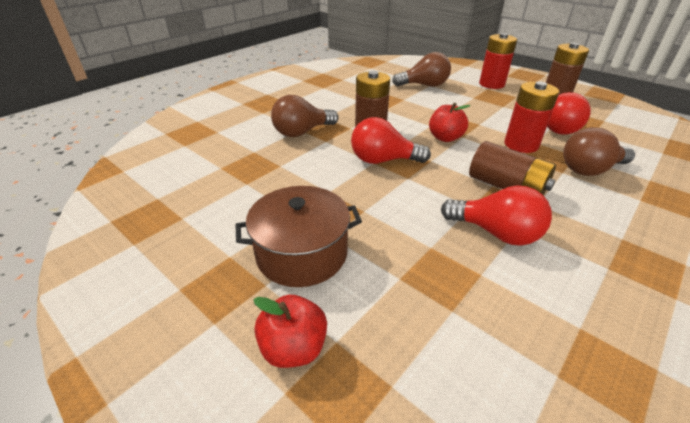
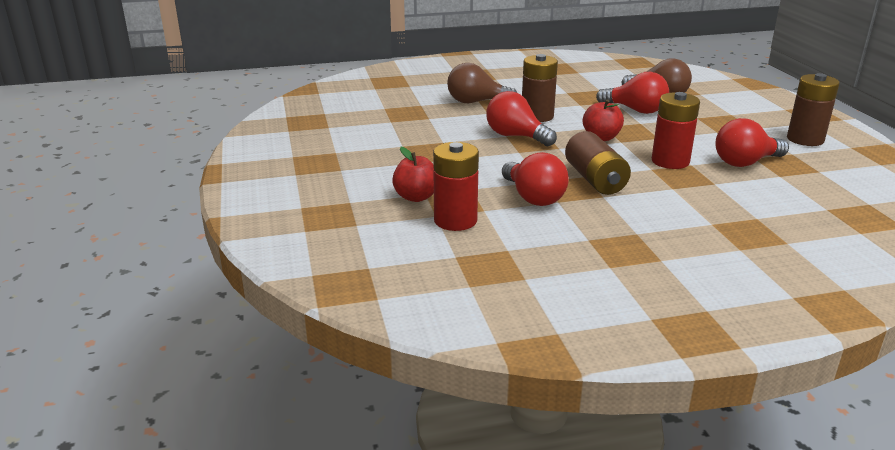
camera: 35 degrees right, 10 degrees down
(294, 348) = (324, 195): red apple -> red apple (416, 197)
(302, 253) = (380, 164): brown pot -> none
(429, 103) = (635, 110): none -> red light bulb
(491, 84) = (745, 112): red battery -> red battery (455, 220)
(589, 169) = (705, 194): brown light bulb -> none

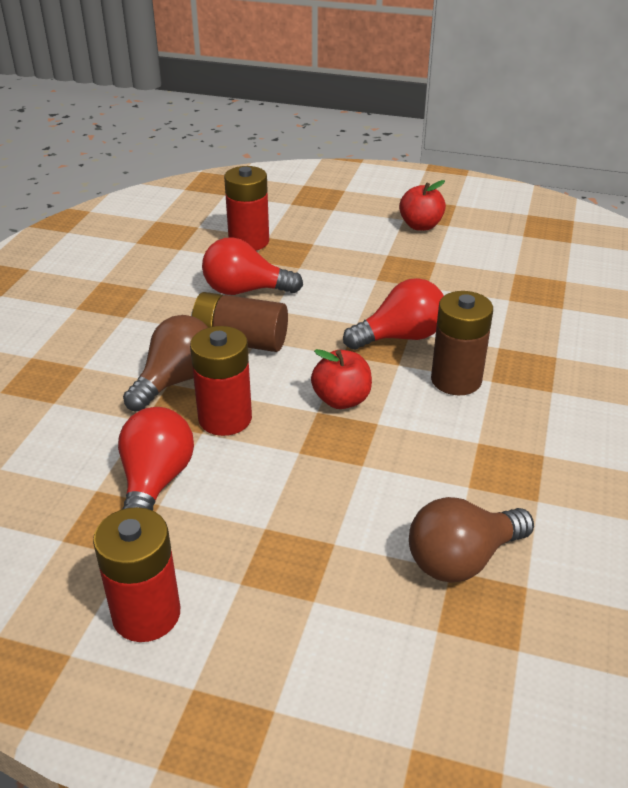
camera: 120 degrees right, 10 degrees up
(416, 197) = (310, 237): red apple -> red apple (420, 226)
(476, 102) = (546, 351): brown light bulb -> brown light bulb (176, 380)
(635, 110) = (413, 487): red light bulb -> none
(805, 139) = (146, 614): brown battery -> red battery

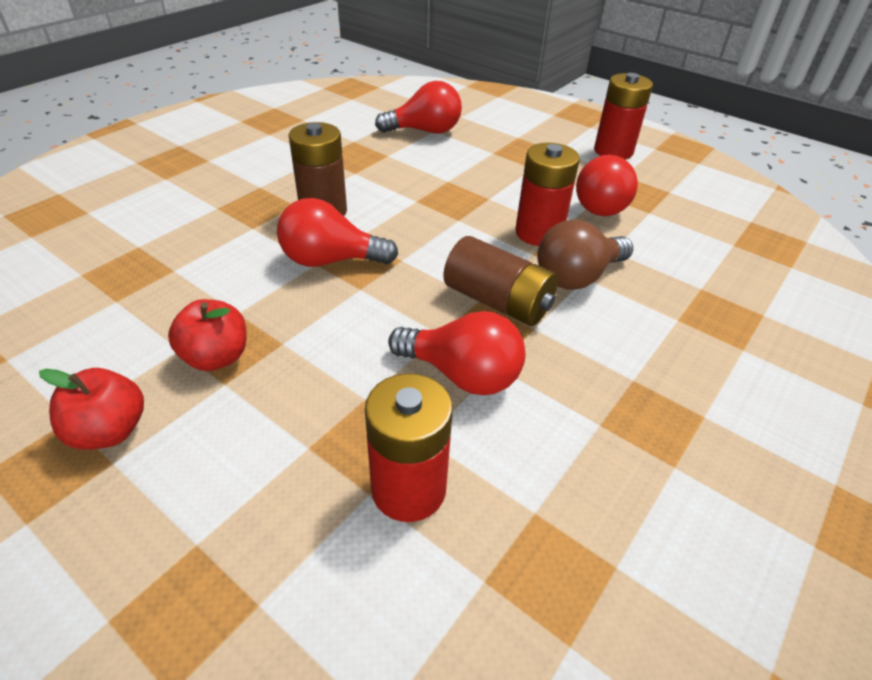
camera: 160 degrees left, 5 degrees up
(341, 400) = (432, 222): red apple -> red apple (216, 357)
(462, 559) = (425, 131): brown light bulb -> red light bulb

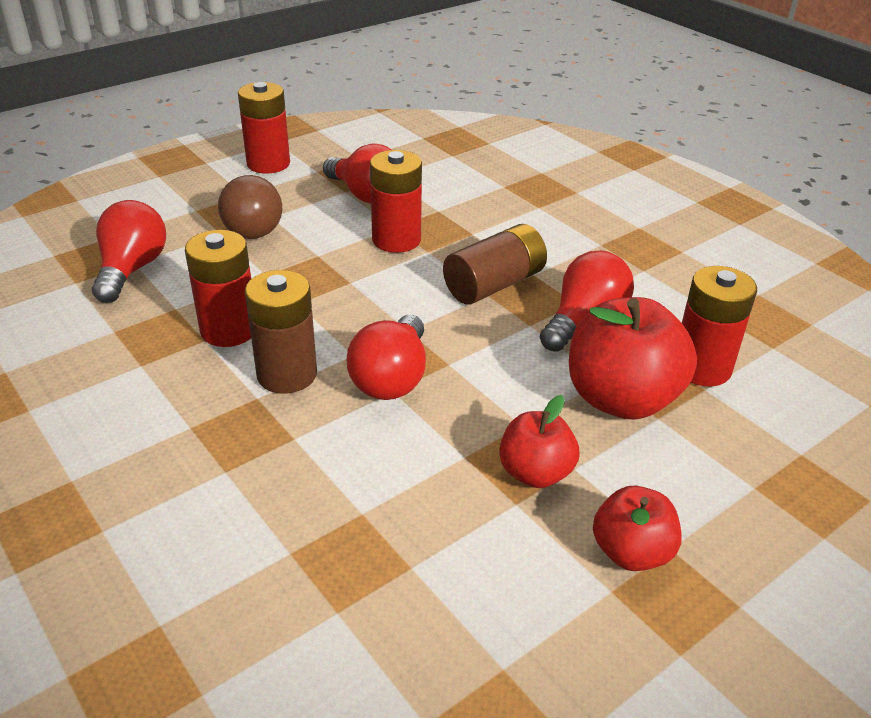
camera: 75 degrees left, 5 degrees down
(333, 413) = (621, 399): none -> red apple
(369, 179) = (229, 330): none -> red battery
(577, 276) = (471, 236): brown light bulb -> brown light bulb (251, 227)

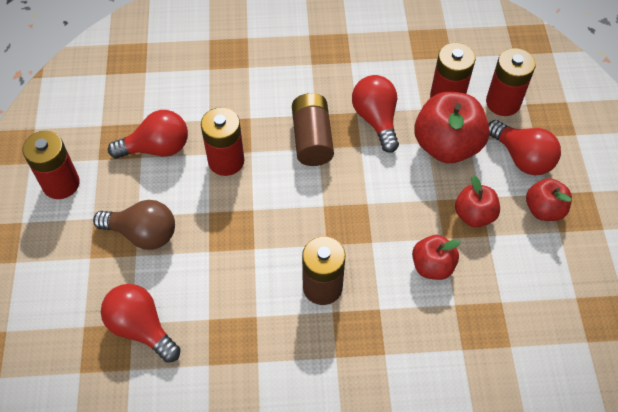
camera: 55 degrees left, 20 degrees up
(229, 330) = (256, 298): red battery -> red battery (503, 102)
(391, 378) = (361, 237): red light bulb -> red light bulb (522, 158)
(406, 463) = (432, 266): none -> red apple

